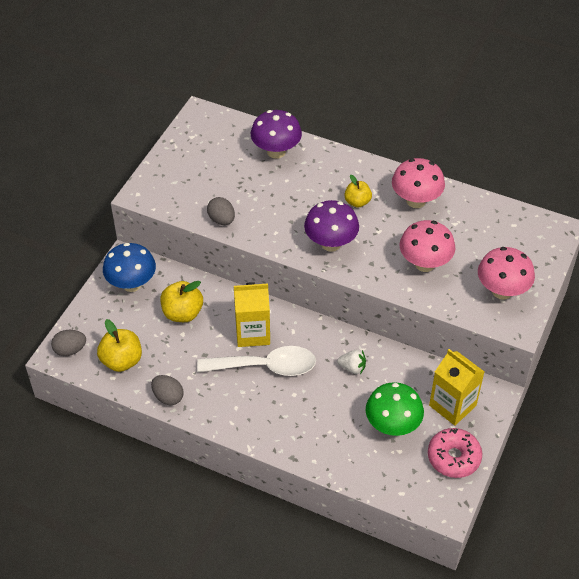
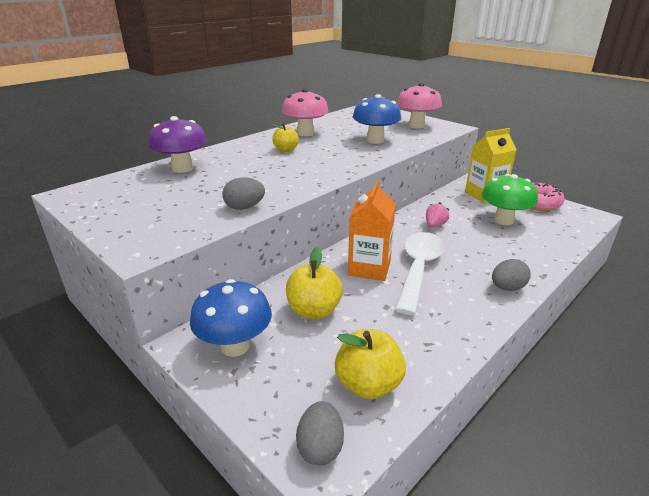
camera: 70 degrees left, 20 degrees down
(168, 397) = (446, 350): grey egg -> grey egg (507, 288)
(252, 333) = (369, 268): yellow carton -> orange carton
(331, 243) = (326, 166): purple mushroom -> none
(352, 368) = (434, 225): white strawberry -> pink strawberry
(424, 264) = (375, 140): pink mushroom -> blue mushroom

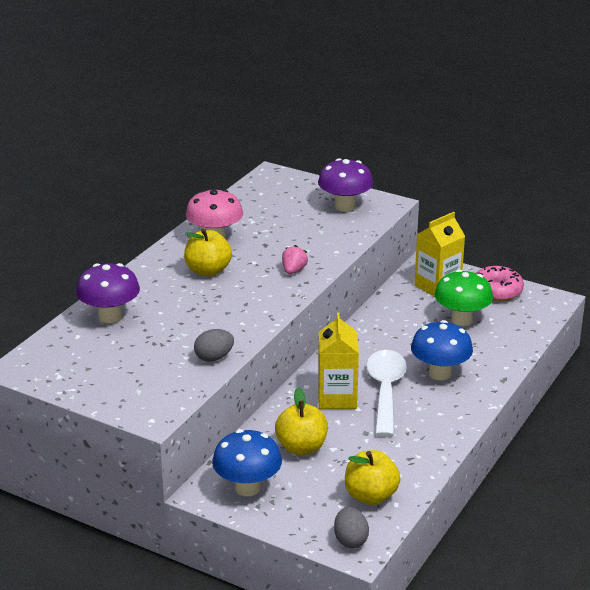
camera: 15 degrees left, 0 degrees up
(286, 150) = (208, 271): yellow apple -> yellow apple, size x1.54
(369, 268) = (337, 398): orange carton -> yellow carton
(375, 140) = (304, 241): blue mushroom -> blue mushroom (440, 373)
(416, 126) = (345, 206): pink mushroom -> purple mushroom
(434, 225) = (390, 337): pink strawberry -> pink strawberry (293, 270)
(507, 288) = (471, 397): grey egg -> none

